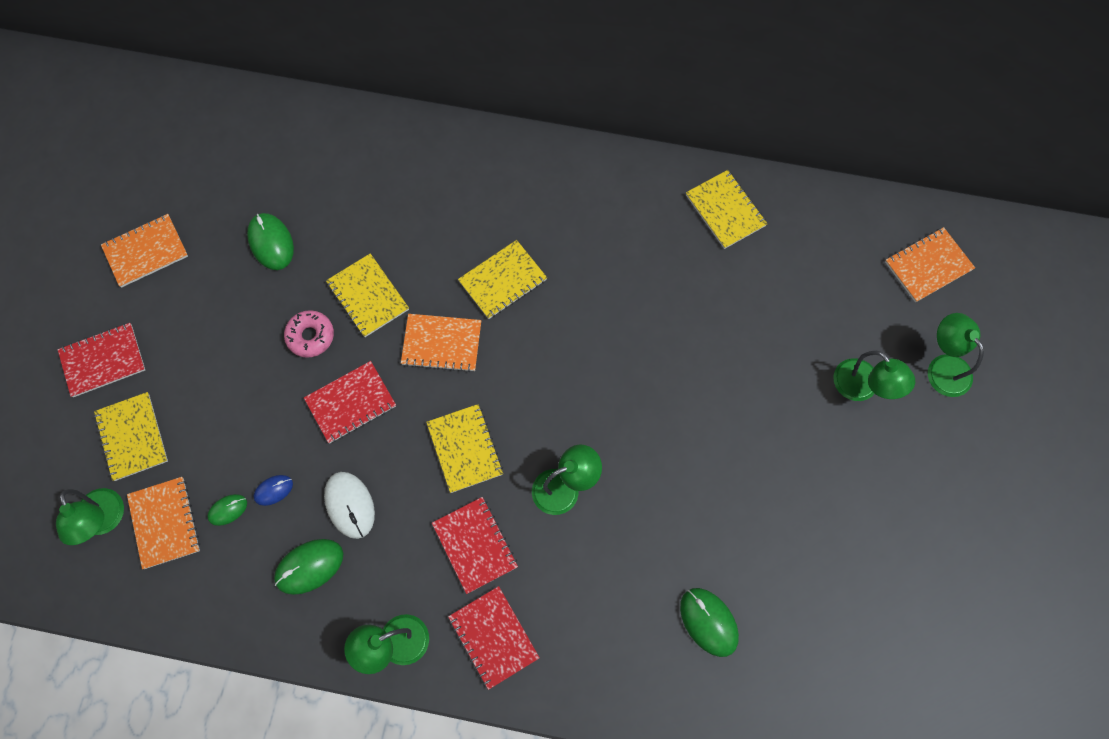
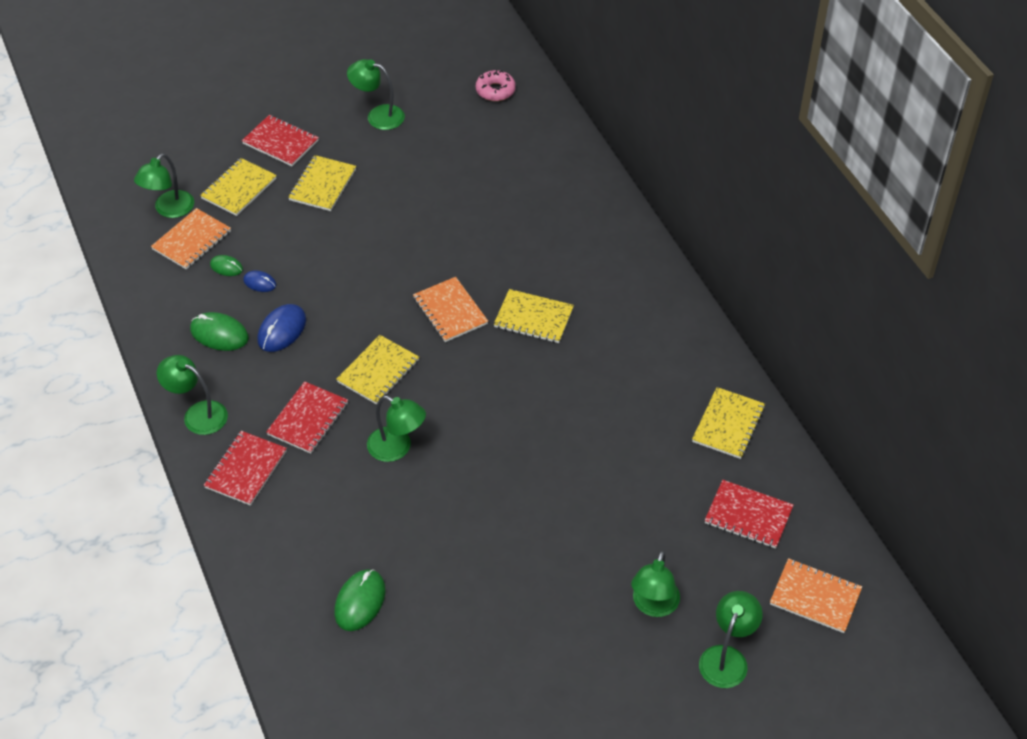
camera: 55 degrees right, 20 degrees down
(146, 251) = (378, 115): orange notebook -> green lamp
(271, 242) = (444, 173): green mouse -> none
(310, 336) = (391, 236): pink donut -> pink donut (495, 91)
(349, 505) = (282, 330): white mouse -> blue mouse
(351, 403) = (359, 286): red notebook -> red notebook (748, 516)
(368, 296) = (450, 249): yellow notebook -> yellow notebook (322, 185)

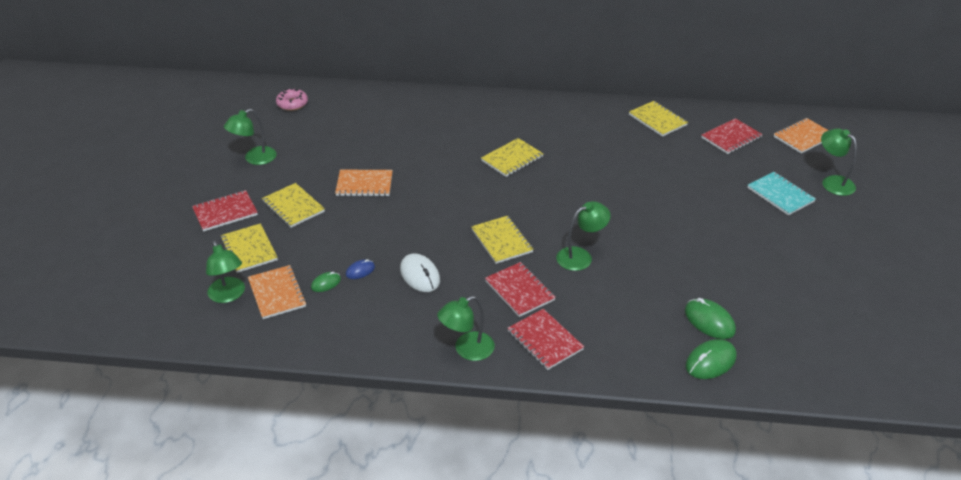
camera: 60 degrees left, 10 degrees down
(219, 334) = (393, 310): green mouse -> green mouse (710, 361)
(282, 330) = (420, 275): blue mouse -> white mouse
(450, 311) = (474, 190): orange notebook -> orange notebook (364, 184)
(653, 606) = (780, 195): green lamp -> turquoise notebook

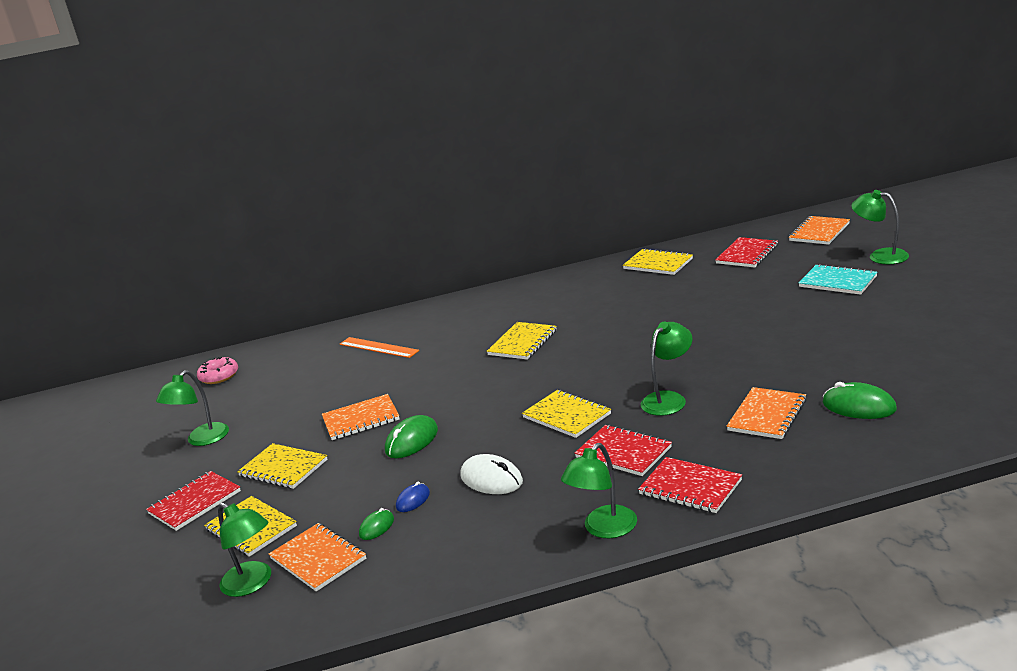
camera: 15 degrees left, 15 degrees down
(411, 121) = (378, 347): none -> orange ruler
(639, 301) = (767, 415): none -> orange notebook
(710, 361) = (892, 440): green mouse -> green mouse (411, 441)

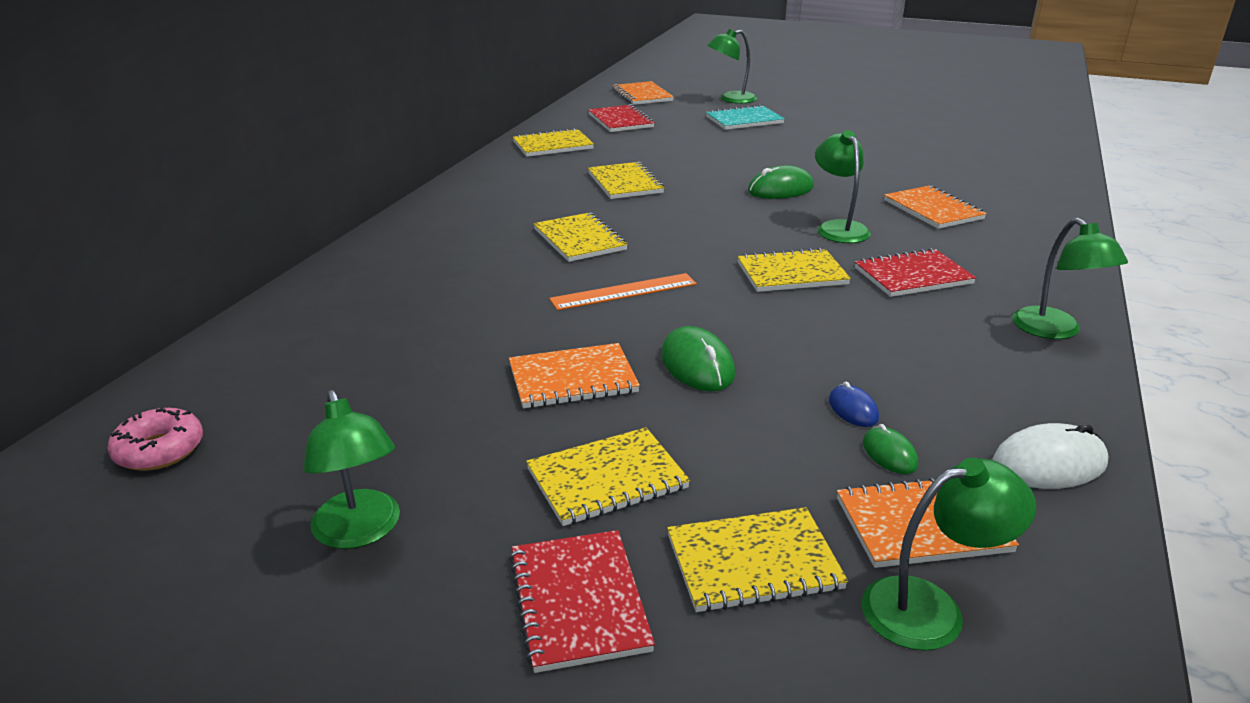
camera: 60 degrees left, 5 degrees up
(361, 419) = (573, 379): orange notebook -> orange notebook turned 60 degrees clockwise
(378, 347) = (391, 308): orange ruler -> orange ruler (624, 292)
(491, 479) = (871, 350): white mouse -> white mouse (1049, 464)
(631, 311) = (625, 183): none -> yellow notebook
(690, 487) = (1021, 273): red notebook -> none
(859, 406) = (967, 183): green mouse -> green mouse (780, 189)

